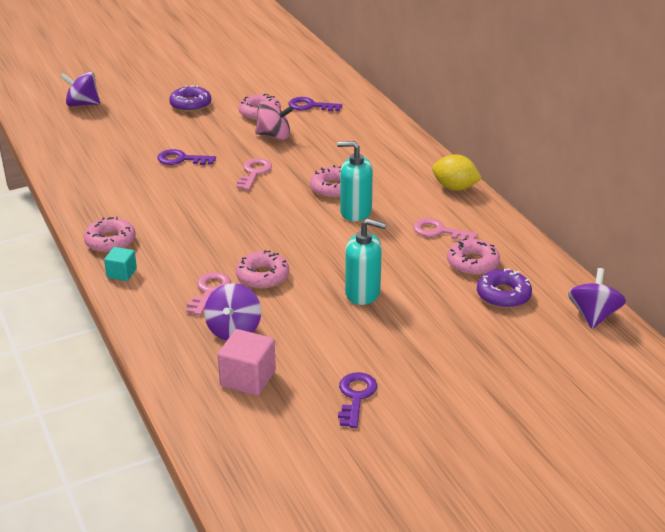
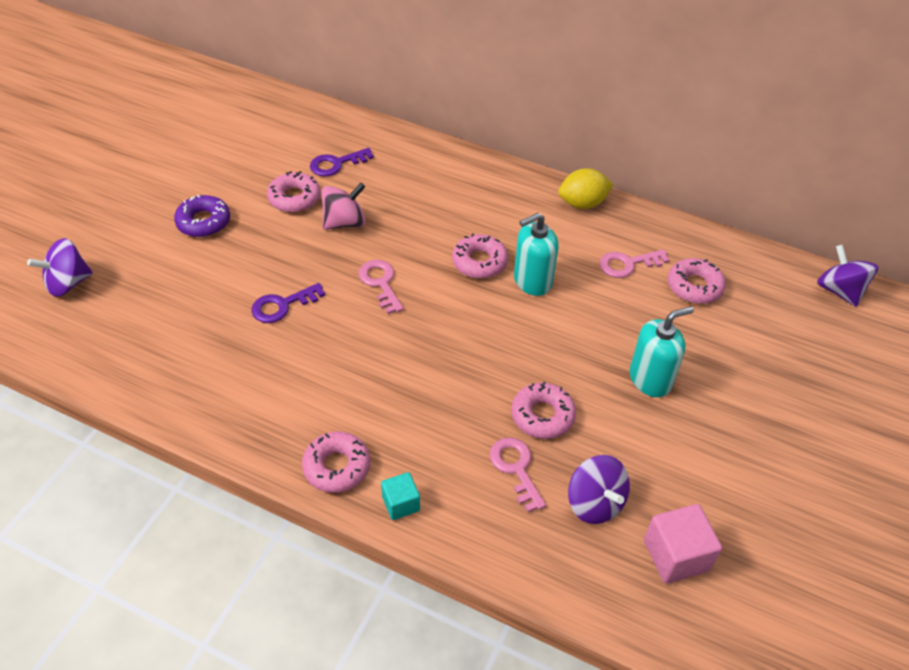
camera: 40 degrees left, 15 degrees up
(356, 396) = (782, 508): purple key -> none
(503, 295) = (756, 309): purple donut -> none

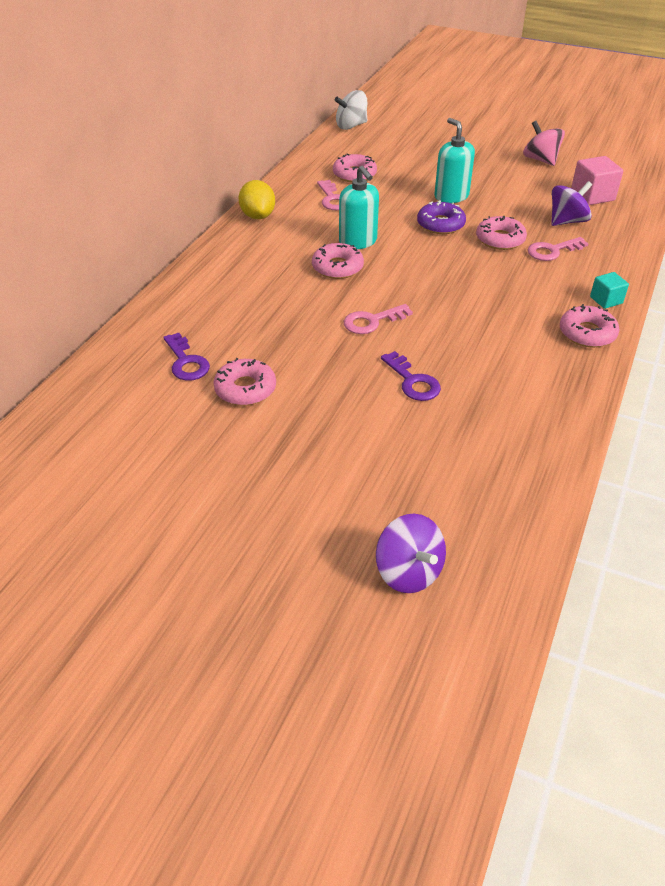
camera: 90 degrees left, 5 degrees down
(203, 222) = (287, 459): purple donut -> purple donut (440, 224)
(344, 222) = (286, 349): pink spinning top -> pink spinning top (540, 160)
(839, 291) = (351, 126): purple spinning top -> white spinning top

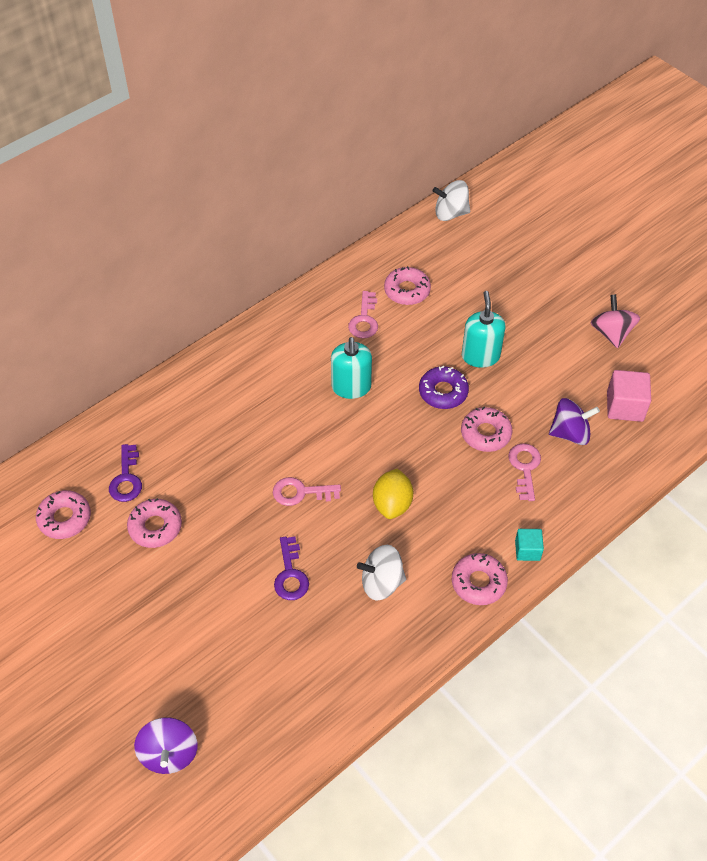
camera: 25 degrees right, 10 degrees up
(258, 216) = (282, 319): yellow lemon -> yellow lemon (392, 504)
(337, 267) = (312, 414): pink donut -> pink donut (65, 518)
(503, 360) = (381, 582): none -> white spinning top
(552, 251) = (525, 468): pink key -> pink key turned 90 degrees clockwise

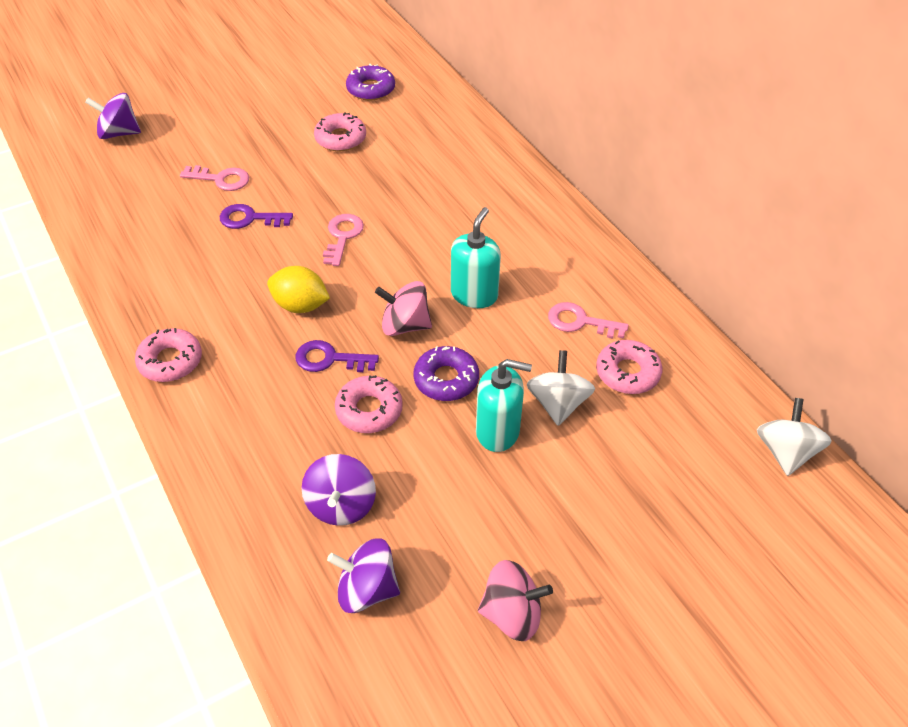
camera: 100 degrees right, 5 degrees down
(65, 518) = (371, 89): pink donut -> purple donut
(126, 479) = (401, 124): purple key -> purple key (329, 359)
(351, 387) = (474, 295): turquoise soap dispenser -> turquoise soap dispenser turned 105 degrees clockwise
(381, 582) = (209, 282): white spinning top -> white spinning top (558, 404)
(396, 427) = (405, 325): none -> pink spinning top
(525, 468) = (304, 440): pink key -> pink key (221, 179)
(527, 550) = (189, 415): turquoise cube -> none
(625, 406) = (366, 589): pink cube -> purple spinning top

